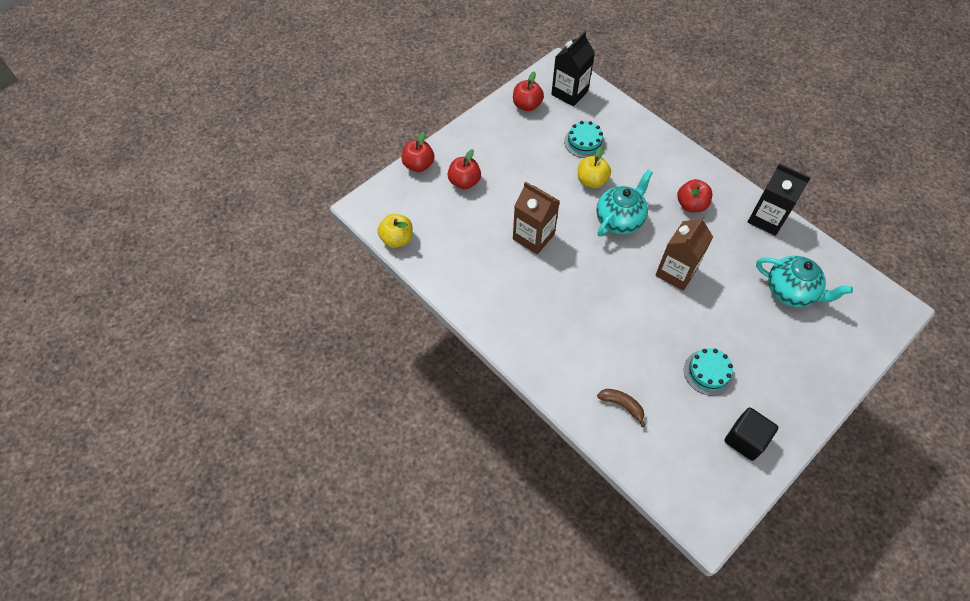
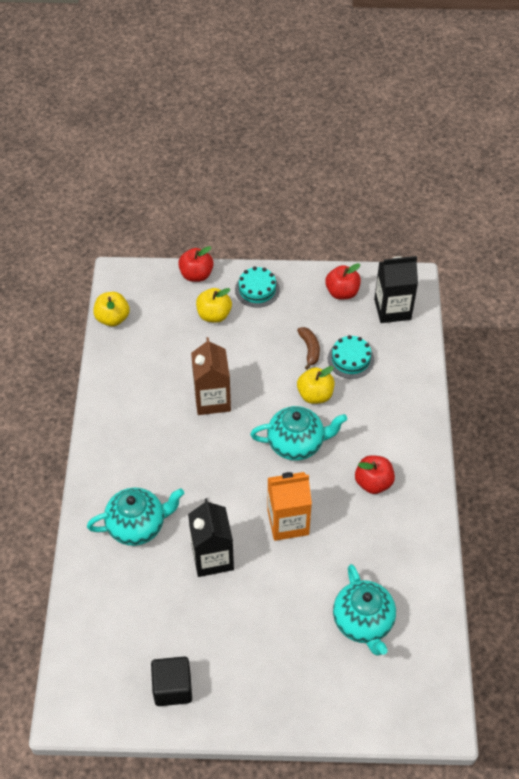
camera: 45 degrees right, 5 degrees down
(464, 182) = (214, 315): red apple -> yellow apple
(592, 359) = (138, 526): none -> turquoise teapot
(622, 405) = (116, 577): brown banana -> brown banana (309, 349)
(676, 272) = (288, 522): brown carton -> orange carton
(708, 372) = (210, 616): turquoise cake -> turquoise cake (257, 290)
(767, 219) = (425, 550): black carton -> black carton (212, 557)

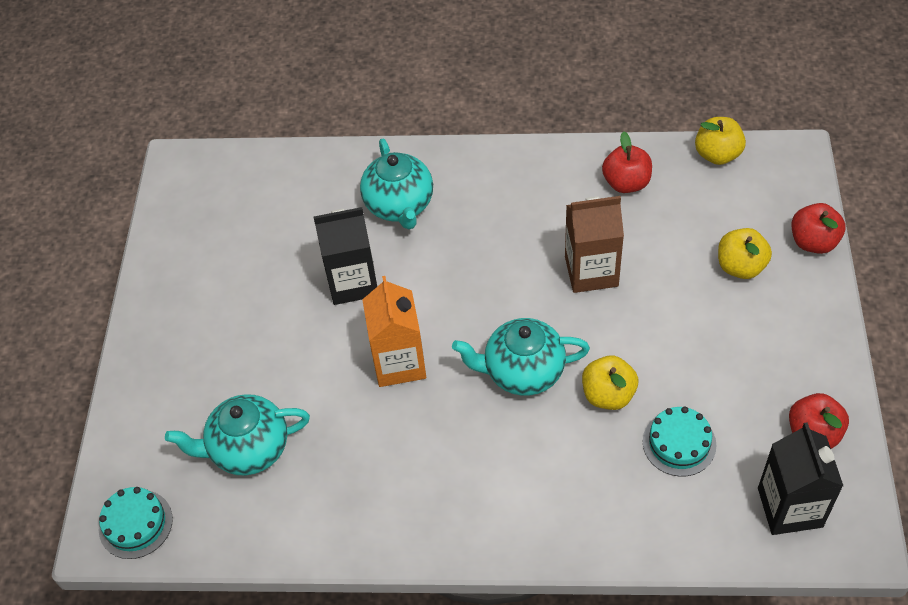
camera: 95 degrees right, 0 degrees up
(172, 688) = (192, 253): black cube -> none
(257, 290) = (798, 318): turquoise cake -> turquoise cake (135, 524)
(297, 444) = (522, 372): turquoise teapot -> turquoise teapot turned 90 degrees clockwise
(309, 349) = (692, 388): brown banana -> none
(373, 482) = (459, 468): red apple -> red apple (626, 183)

